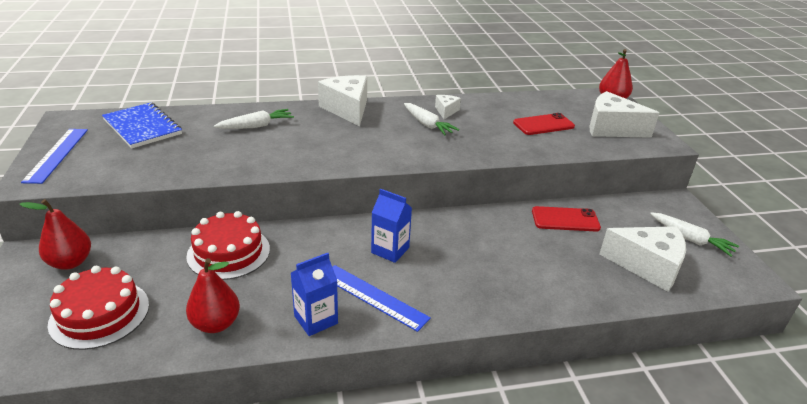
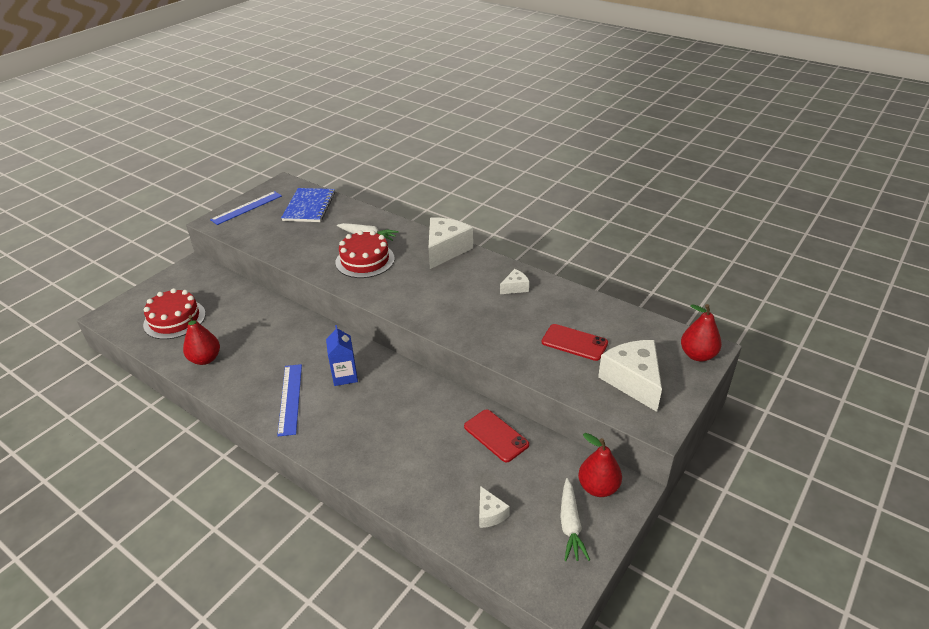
camera: 50 degrees right, 5 degrees up
(70, 262) = (200, 281): red pear -> red pear (598, 487)
(229, 252) = (267, 320): red cake -> red cake (365, 260)
(316, 320) = (245, 390): blue carton -> none
(427, 125) = (479, 292): white carrot -> none
(647, 266) = (490, 514): white cheese -> white cheese, size x0.50

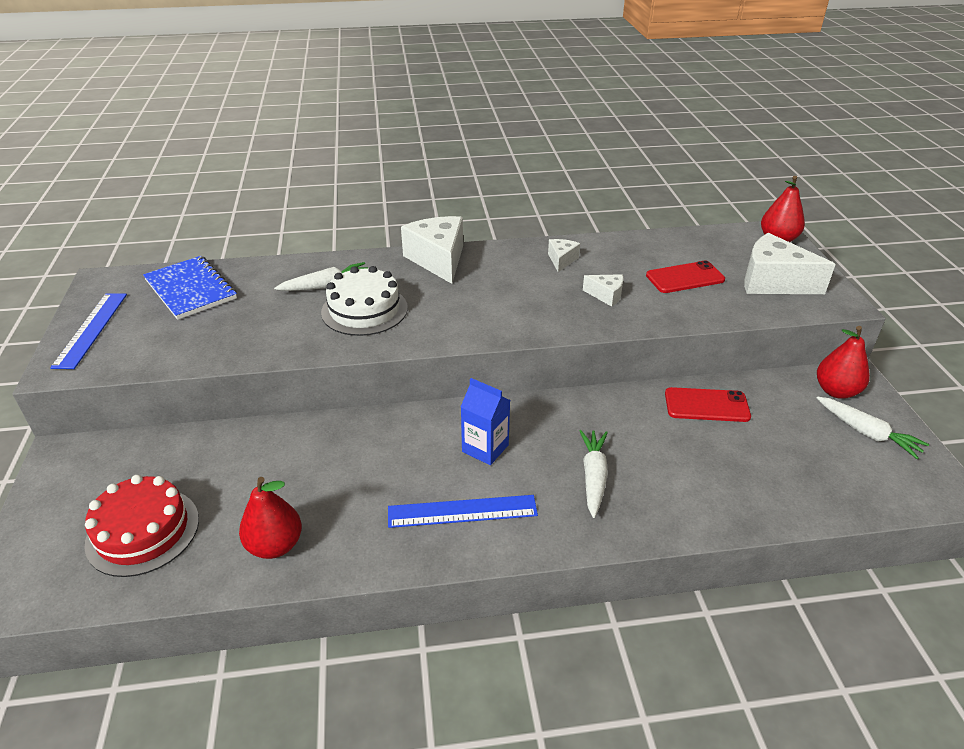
camera: 45 degrees left, 0 degrees up
(290, 398) = (462, 511): blue ruler -> blue ruler turned 45 degrees counterclockwise
(365, 260) = (364, 310): red cake -> white cake
(371, 427) = (593, 476): none -> white carrot
(490, 514) = (807, 471): white cheese -> white cheese (606, 295)

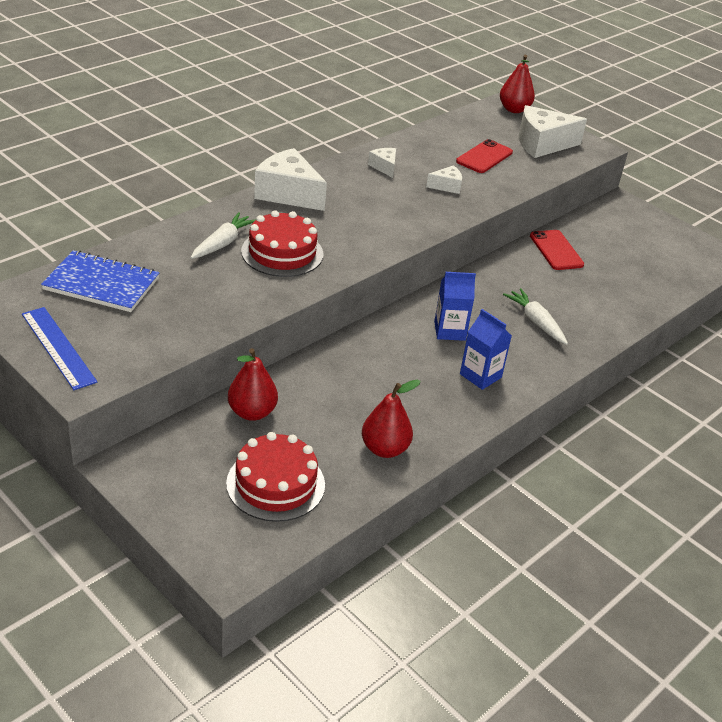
camera: 40 degrees left, 0 degrees up
(364, 310) = (282, 253): white cake -> red cake
(462, 511) = (480, 376): blue ruler -> blue carton
(706, 405) = (556, 250): red phone -> red phone turned 75 degrees counterclockwise
(836, 391) = (619, 215): red pear -> red pear (252, 412)
(867, 433) = (658, 236): white carrot -> none

